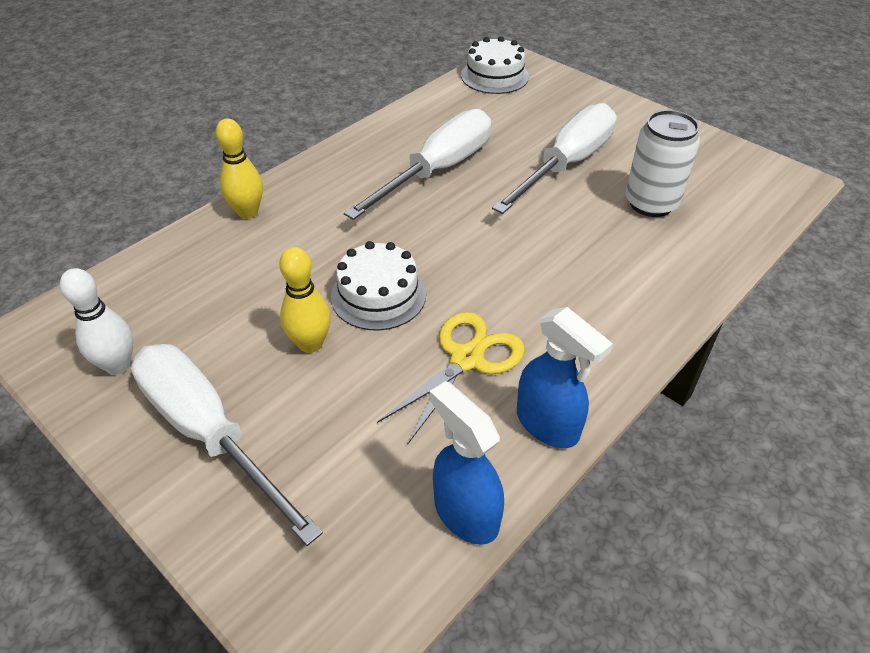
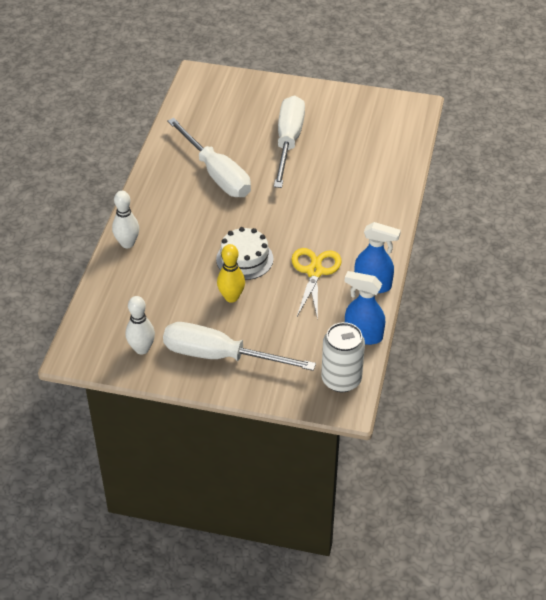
camera: 30 degrees left, 0 degrees up
(248, 212) = (127, 243): yellow bowling pin -> white bowling pin
(437, 170) = (216, 174): white screwdriver -> white screwdriver turned 135 degrees clockwise
(494, 76) = (198, 92): white cake -> none
(651, 203) = (350, 149): white can -> white can (341, 379)

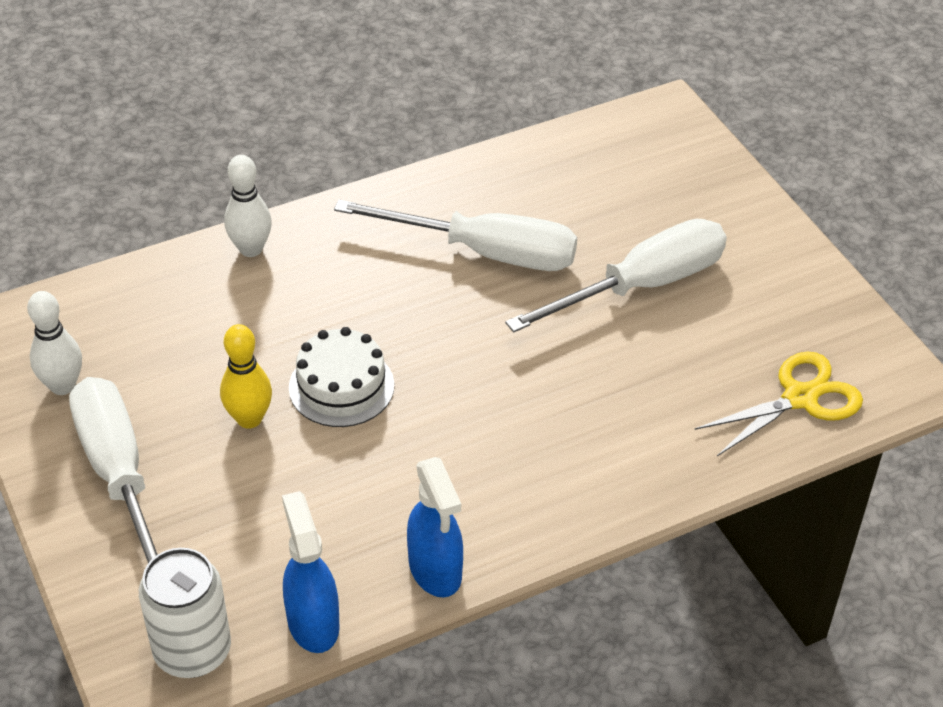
camera: 50 degrees right, 0 degrees up
(216, 174) = (484, 252): white screwdriver -> white screwdriver turned 90 degrees counterclockwise
(314, 272) = (394, 481): yellow scissors -> yellow scissors (800, 398)

